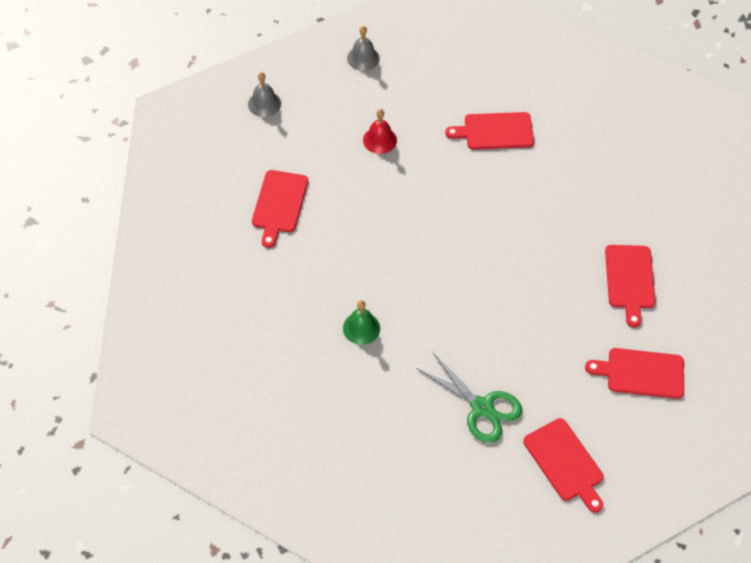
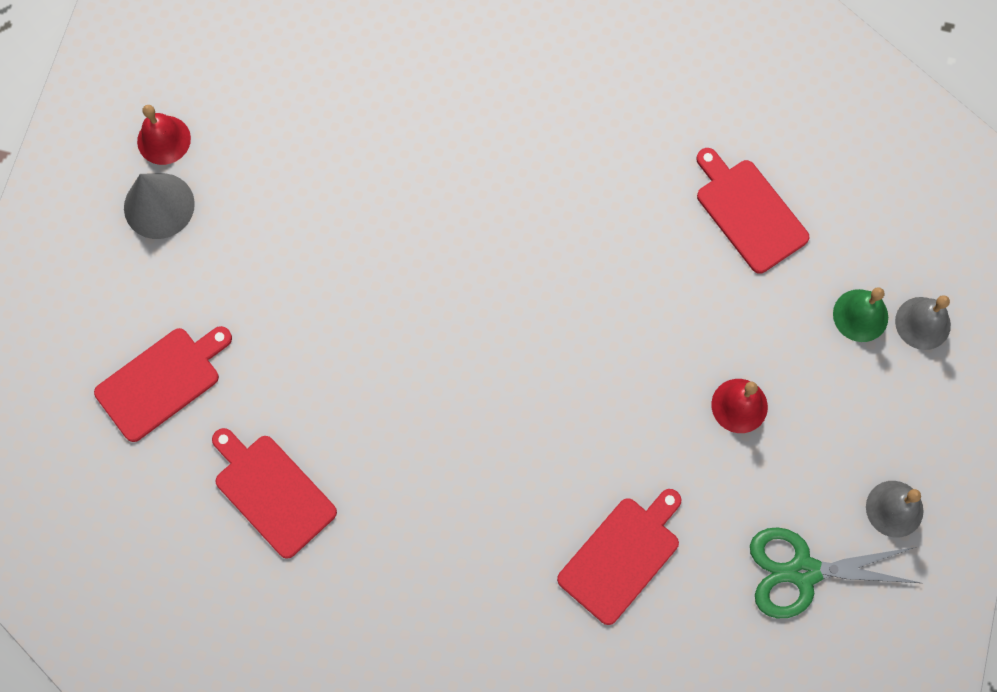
camera: 135 degrees right, 15 degrees up
(361, 328) = (504, 156): green bell -> green bell (860, 315)
(482, 407) = (295, 186): green scissors -> green scissors (803, 572)
(530, 497) = (164, 140): none -> red bell
(565, 463) = (159, 205): red cutting board -> grey cone

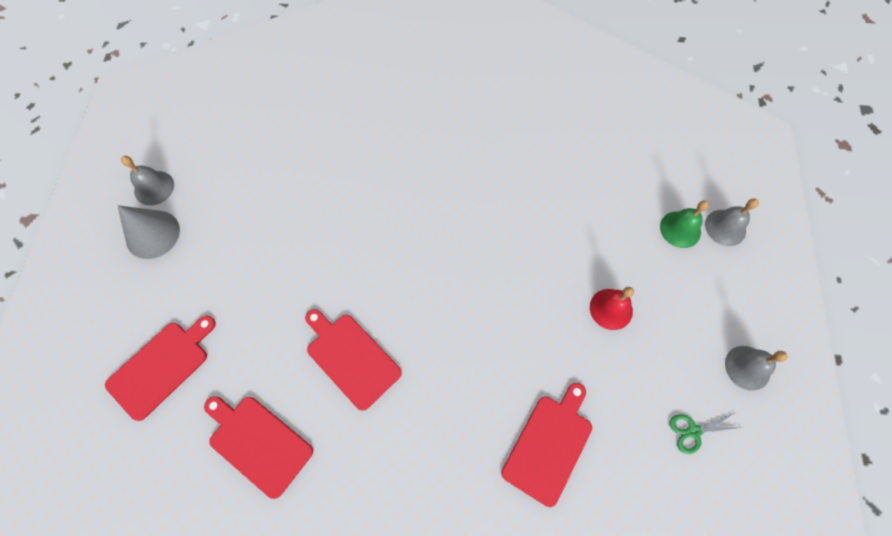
camera: 10 degrees left, 5 degrees down
(164, 140) = (154, 187): red bell -> grey bell
(749, 212) = (583, 172): red cutting board -> red cutting board (351, 358)
(803, 572) = (693, 431): green scissors -> green scissors, size x0.53

